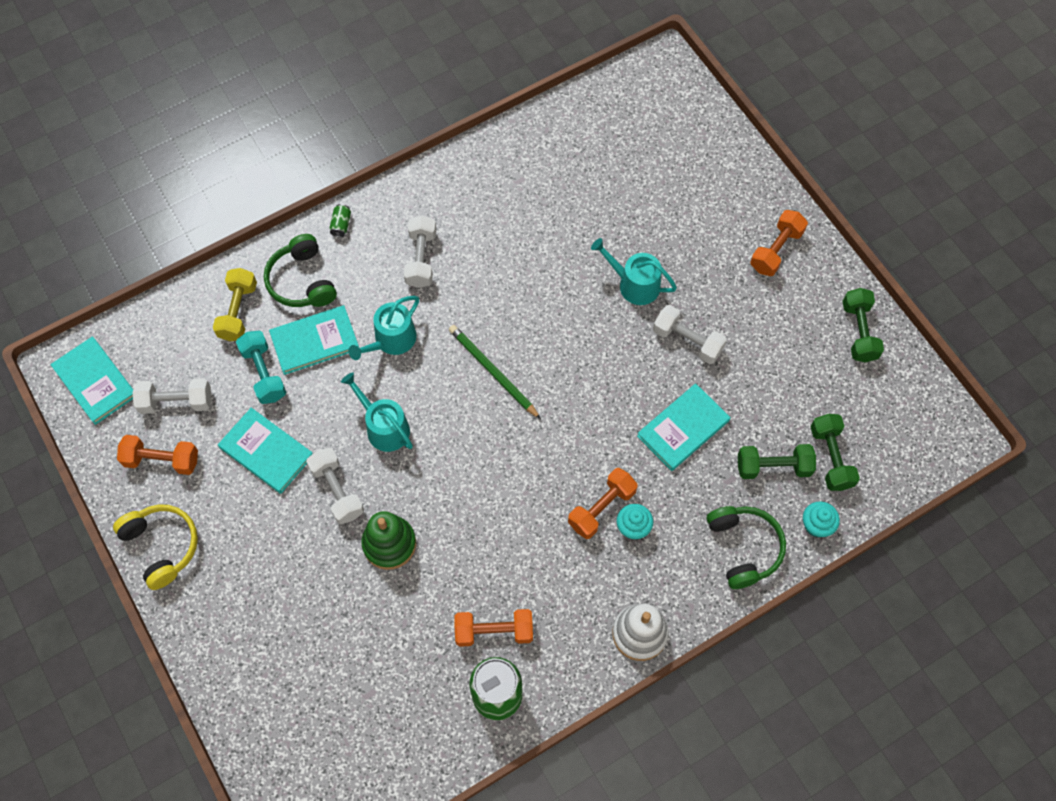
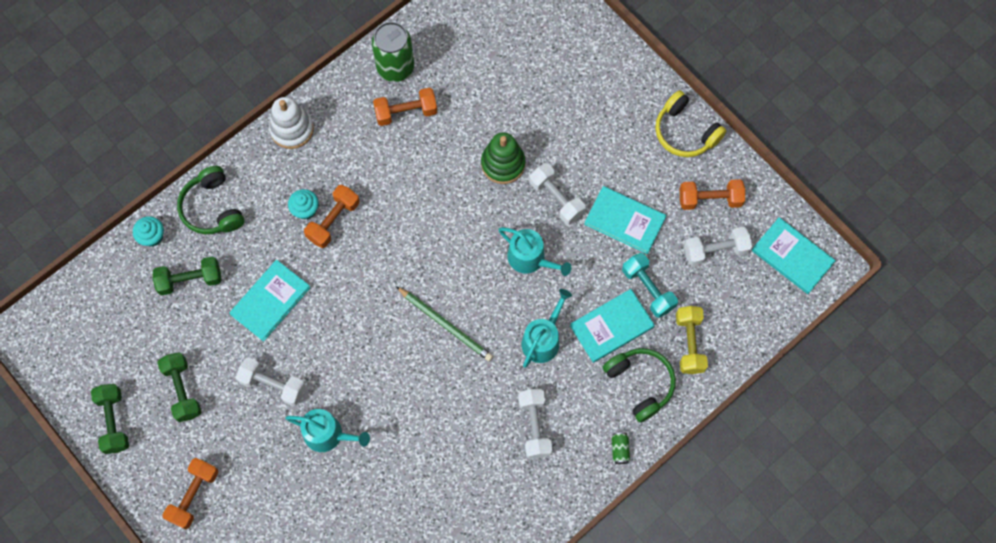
camera: 170 degrees right, 5 degrees up
(831, 457) = (140, 296): green dumbbell -> green dumbbell (182, 390)

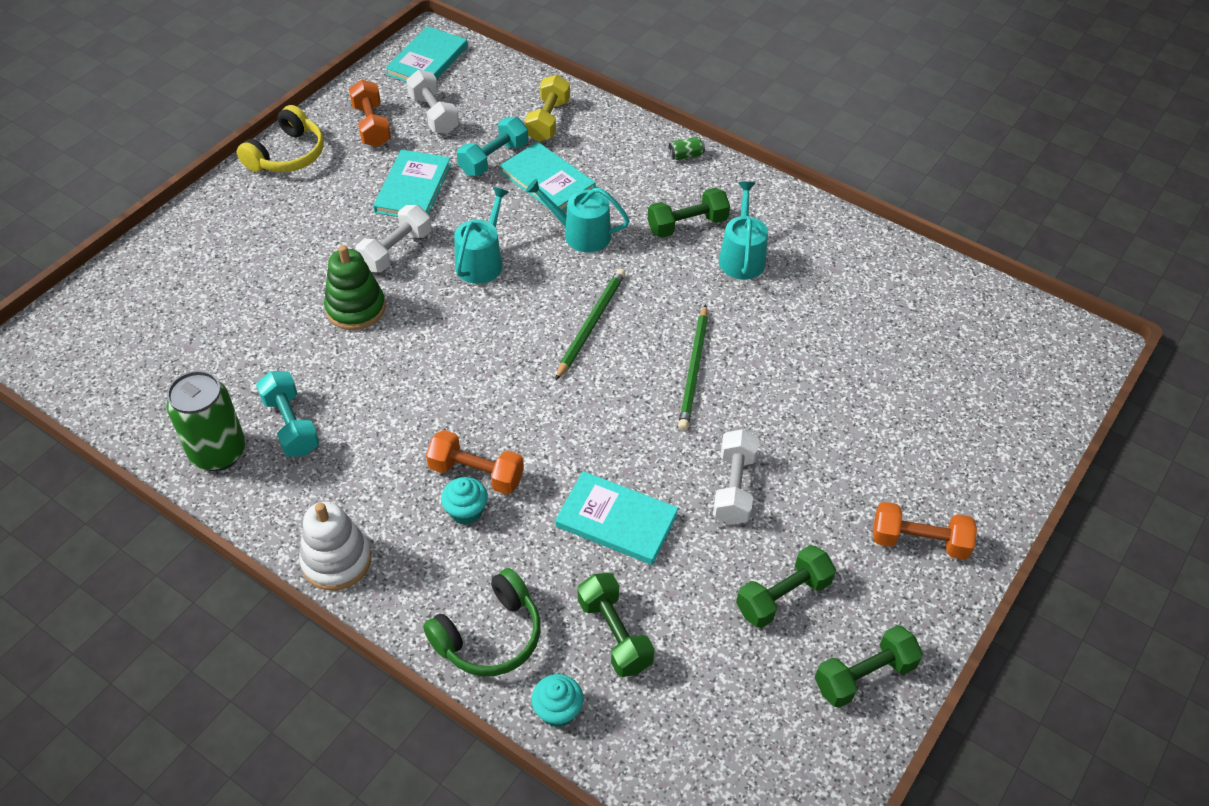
camera: 105 degrees left, 20 degrees down
(328, 434) = (775, 412): turquoise watering can -> turquoise watering can (741, 257)
(382, 387) = (694, 370): none -> green pencil
(406, 112) = (291, 425): orange dumbbell -> turquoise dumbbell
(534, 426) = (687, 225): white dumbbell -> green dumbbell
(640, 384) = (607, 150): green headphones -> none
(689, 343) = (548, 121): yellow dumbbell -> yellow dumbbell turned 60 degrees counterclockwise

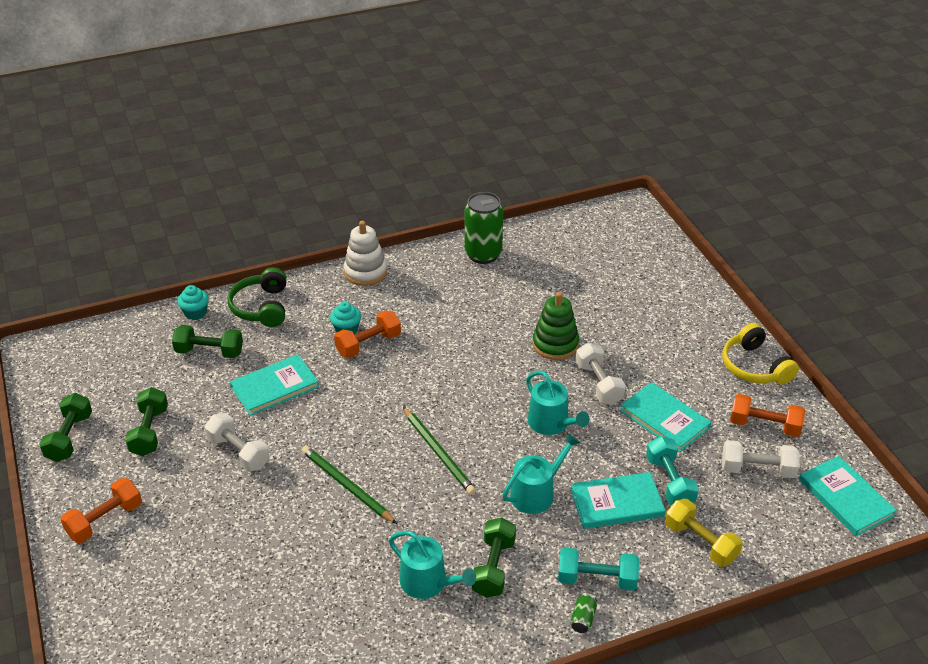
camera: 125 degrees right, 10 degrees down
(291, 425) = (478, 286): turquoise dumbbell -> turquoise dumbbell (597, 579)

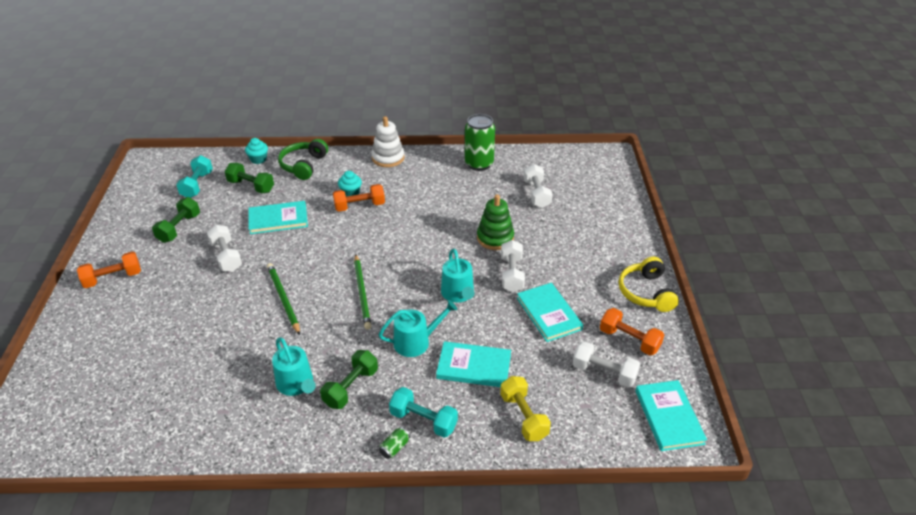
camera: 20 degrees right, 0 degrees up
(70, 437) = (128, 219): green dumbbell -> none
(572, 277) = (536, 194): none -> white dumbbell
(669, 482) = (525, 362): turquoise dumbbell -> turquoise dumbbell (197, 185)

